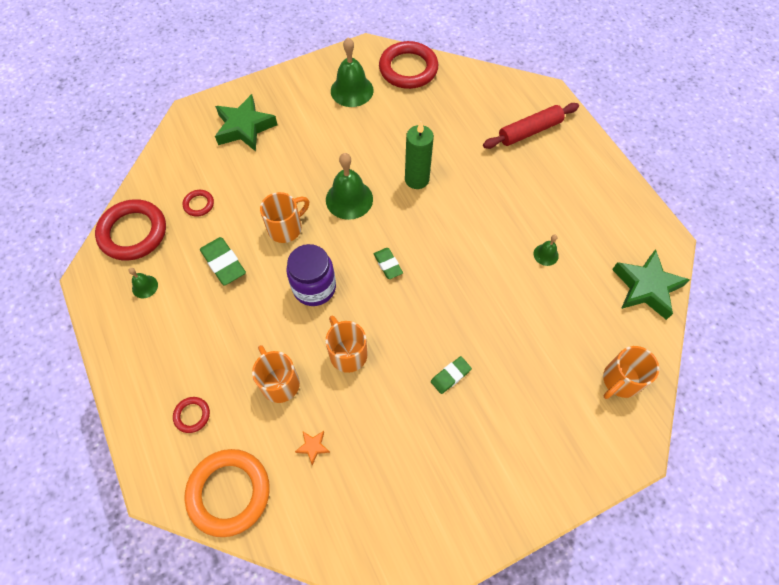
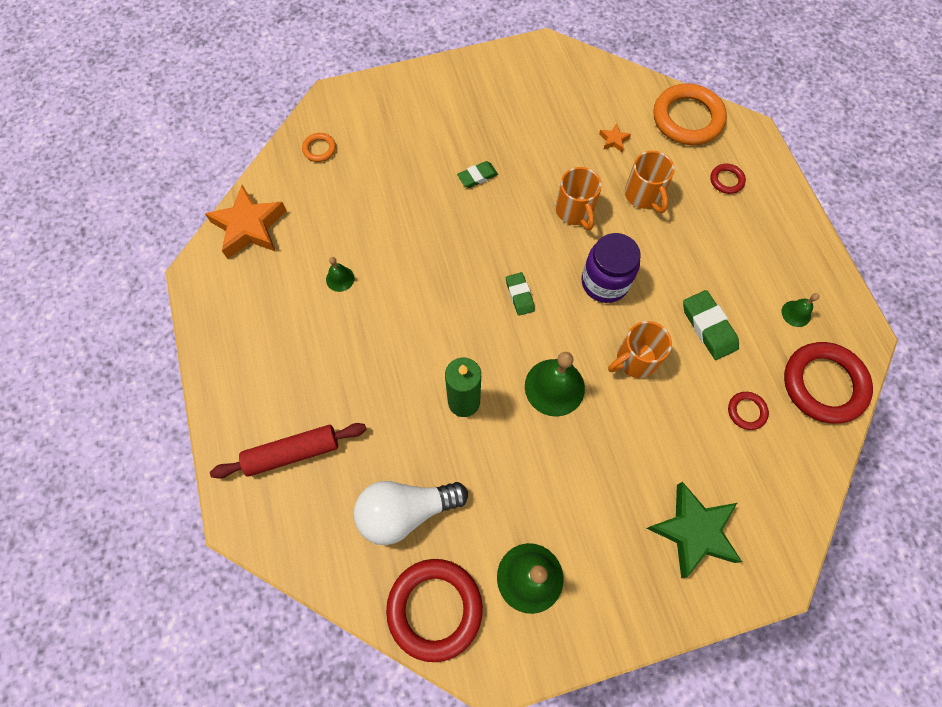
camera: 170 degrees left, 5 degrees up
(440, 111) = (405, 511): none -> white light bulb
(620, 381) = (319, 149): orange mug -> orange ring
(646, 287) = (249, 227): green star -> orange star

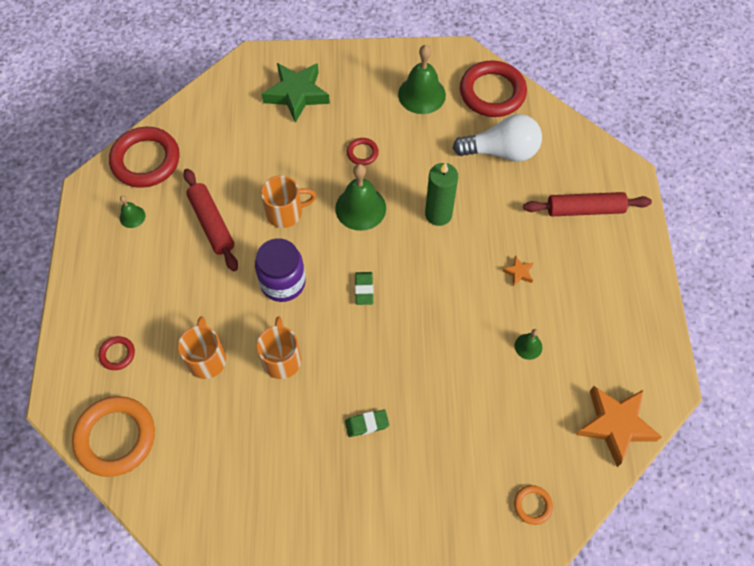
camera: 165 degrees left, 5 degrees down
(613, 140) = (207, 431): orange star -> orange star (518, 272)
(708, 327) = (212, 223): green eraser -> red rolling pin
(746, 411) = (217, 156): red ring -> red ring (362, 153)

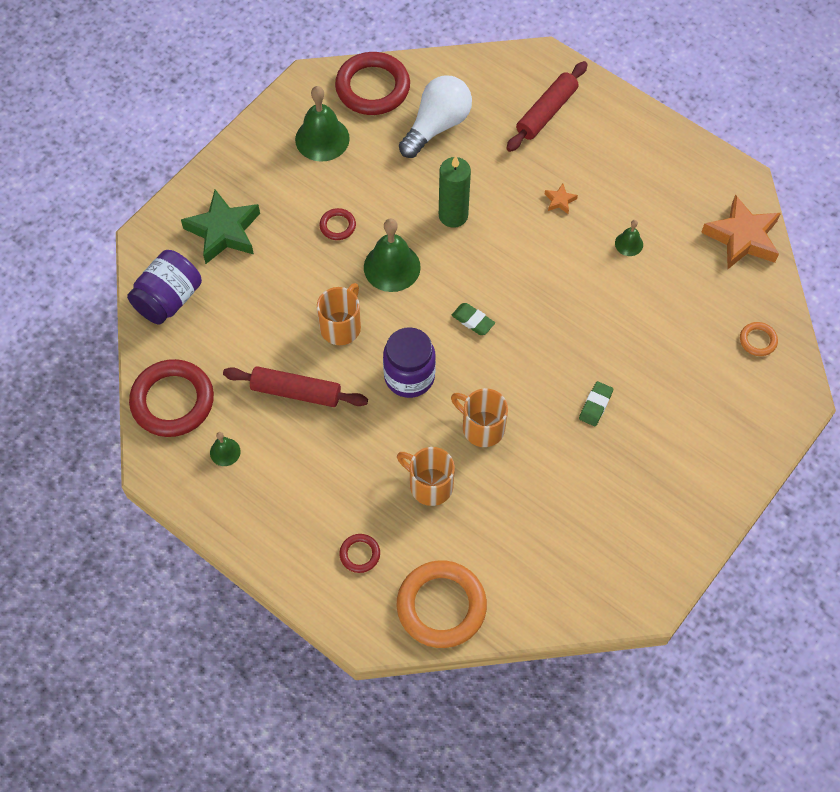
camera: 50 degrees left, 0 degrees up
(219, 103) = (168, 299): none -> purple jar

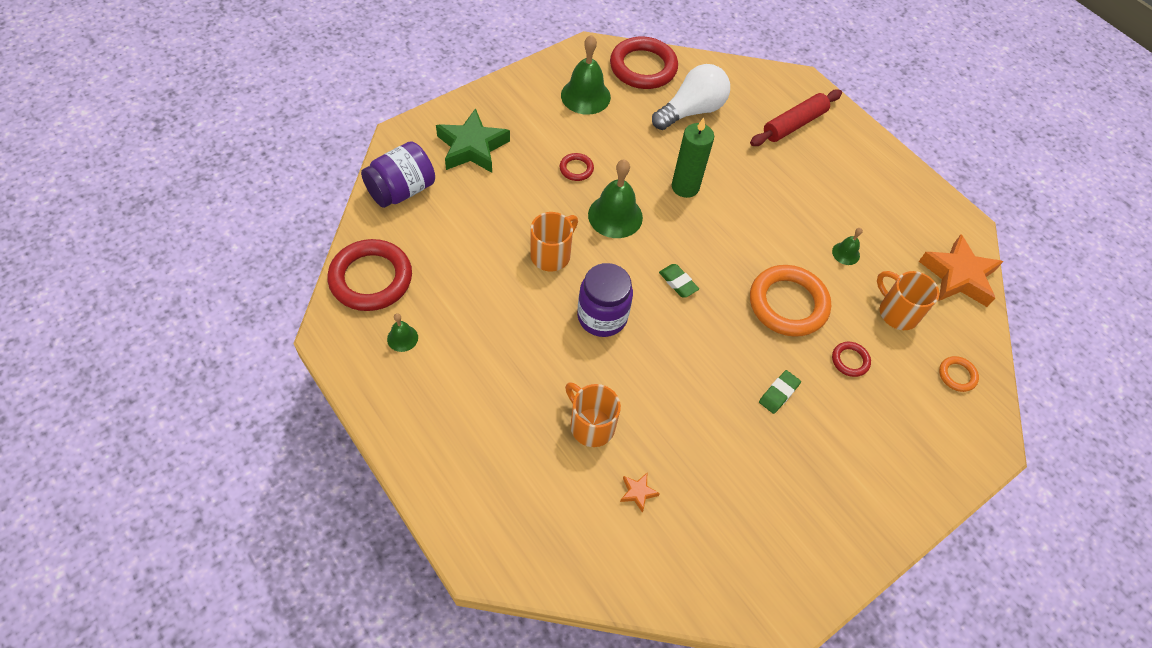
camera: 10 degrees right, 5 degrees down
(296, 392) = (489, 301): red rolling pin -> none
(360, 554) = (499, 474): red ring -> red ring (850, 360)
(441, 606) = (566, 553): orange ring -> orange ring (788, 304)
(481, 427) = (659, 383): orange mug -> orange mug (897, 312)
(560, 201) = (788, 200): orange star -> orange star (637, 492)

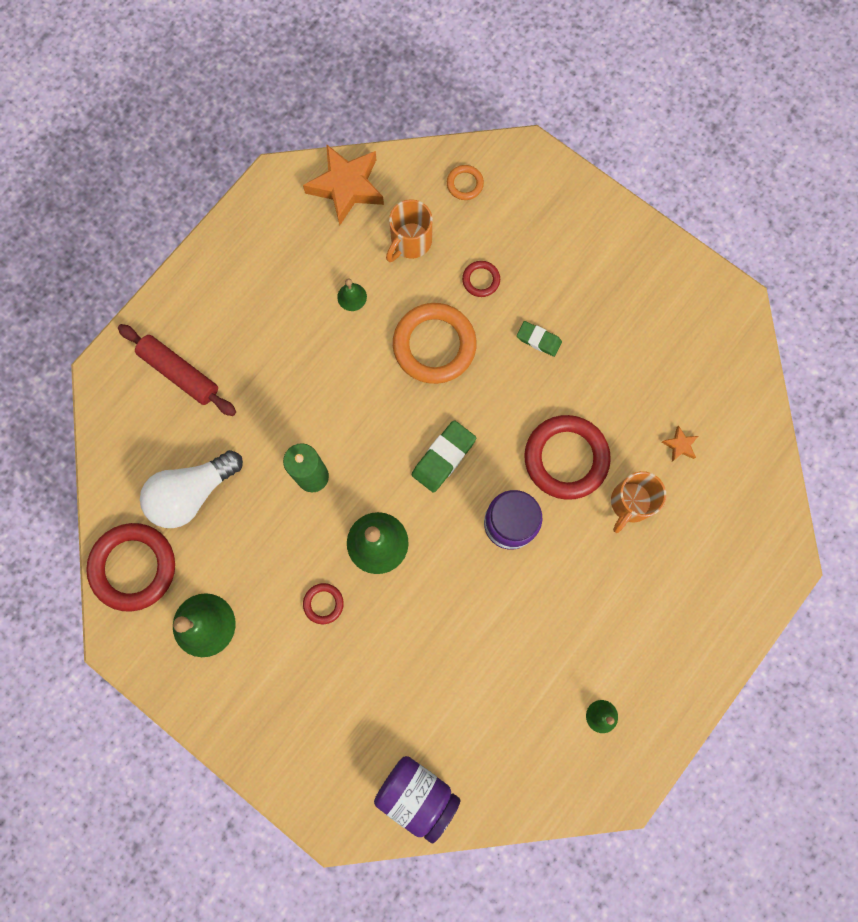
camera: 100 degrees left, 20 degrees up
(371, 278) = (544, 779): red ring -> red ring (566, 458)
(472, 147) = (328, 735): green star -> none
(551, 255) = (451, 596): orange mug -> none
(678, 282) = (443, 457): green eraser -> green eraser, size x1.56
(691, 111) = (192, 493): white light bulb -> white light bulb turned 75 degrees counterclockwise

